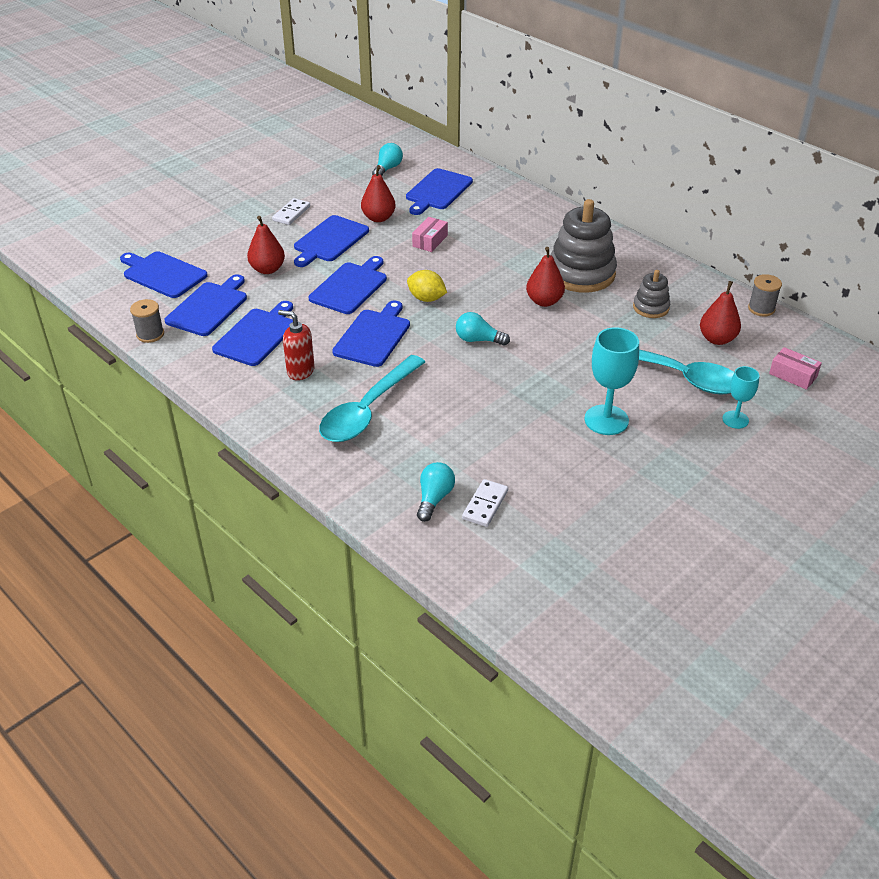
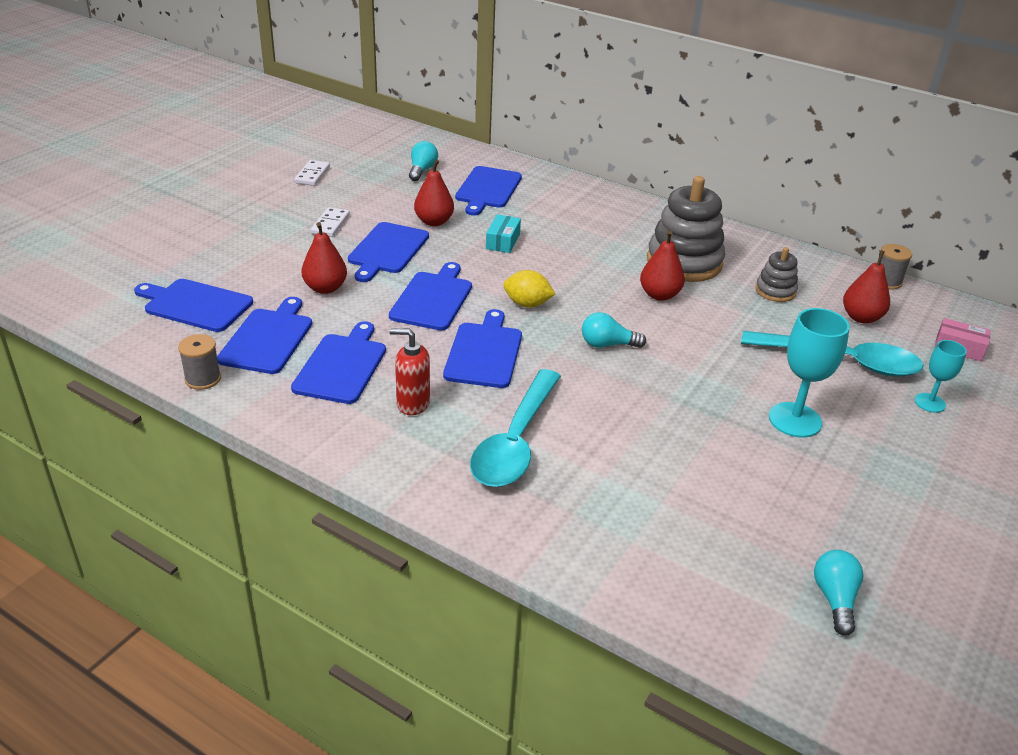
camera: 15 degrees left, 5 degrees down
(430, 241) = (503, 241): pink box -> turquoise box
(434, 498) = (645, 543): turquoise light bulb -> turquoise light bulb (834, 599)
(485, 505) = (710, 542): white domino -> white domino (312, 175)

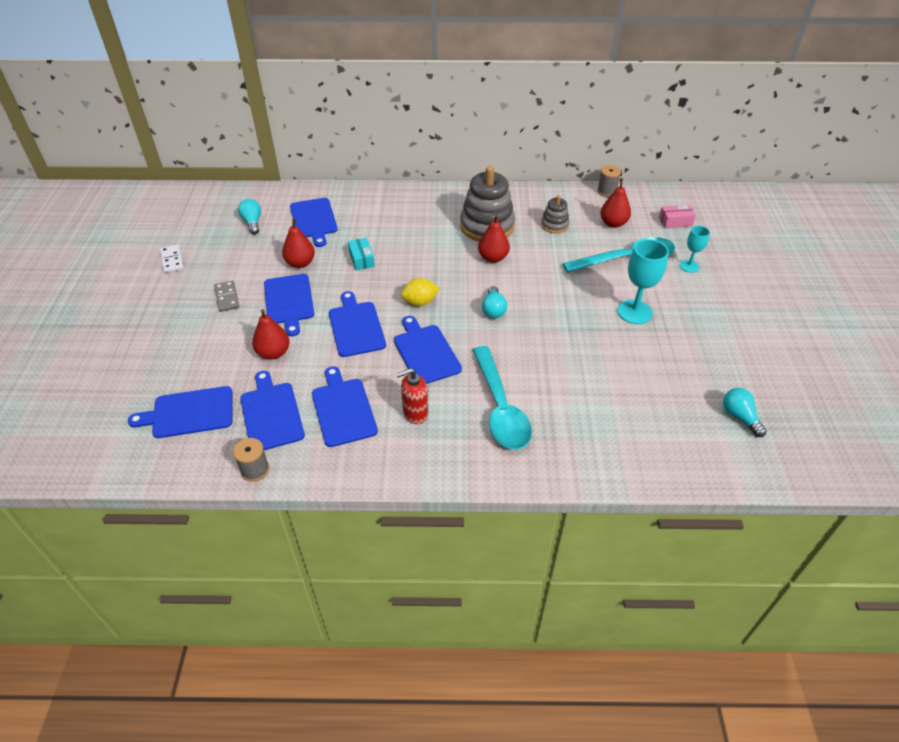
camera: 30 degrees left, 10 degrees up
(330, 224) = (227, 297): white domino -> grey domino
(607, 344) = (493, 309): turquoise light bulb -> turquoise light bulb turned 60 degrees counterclockwise

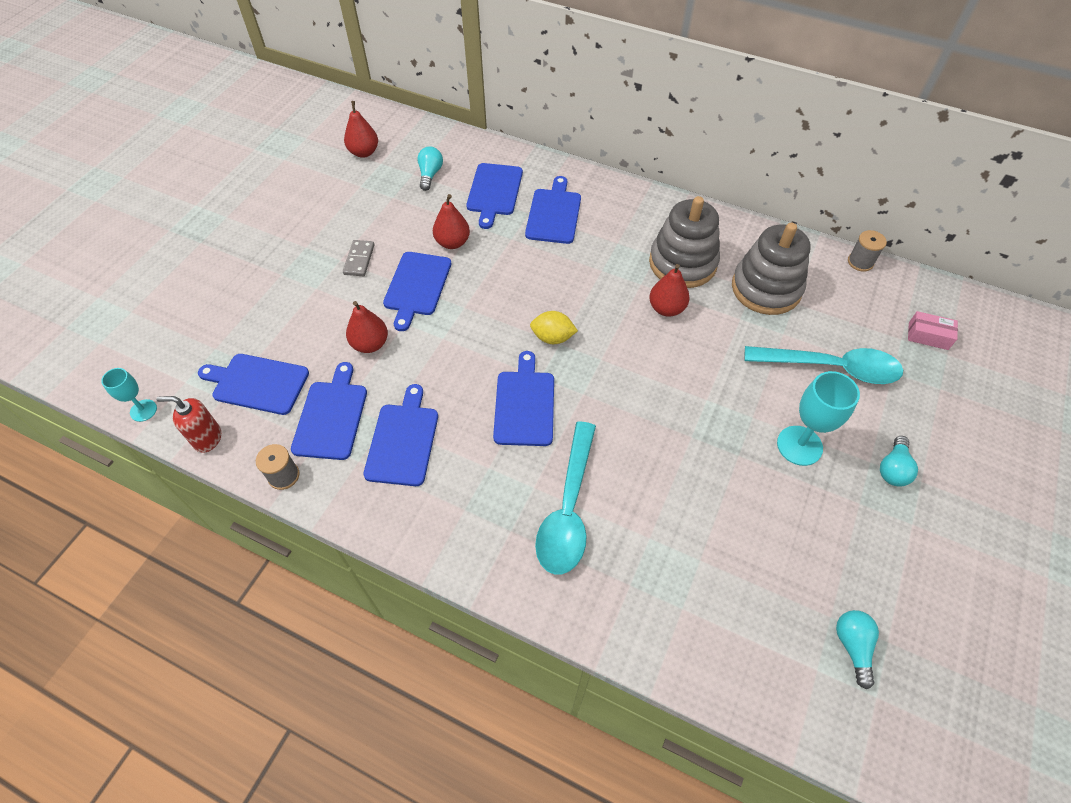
camera: 25 degrees right, 10 degrees up
(172, 260) = (330, 195): white domino -> none
(356, 327) = (468, 343): blue cutting board -> blue cutting board (554, 214)
(361, 259) = (518, 259): turquoise box -> none
(415, 413) = (473, 477): red soap dispenser -> red soap dispenser (207, 438)
(493, 309) = (629, 378): turquoise light bulb -> turquoise light bulb (893, 469)
(554, 225) = (766, 288): grey stacking toy -> grey stacking toy, size x1.94
(613, 223) = (842, 311): red pear -> red pear (364, 152)
(689, 266) = (909, 407): turquoise goblet -> turquoise goblet (143, 410)

